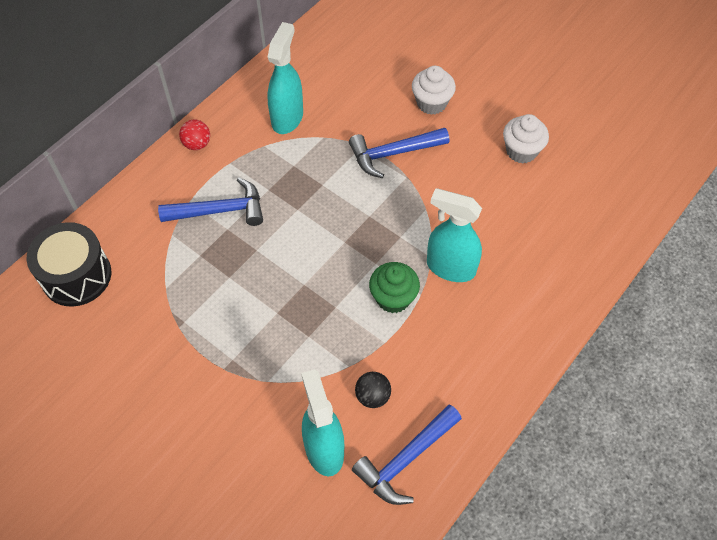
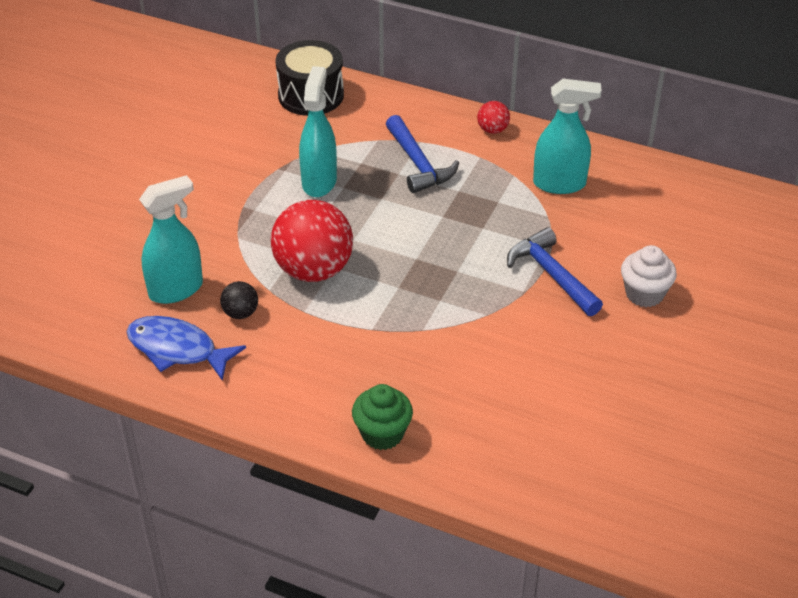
camera: 75 degrees right, 15 degrees down
(334, 324) = (313, 270): none -> red ball
(393, 298) = (359, 308): green cupcake -> green cupcake (382, 434)
(405, 460) = (177, 349): blue hammer -> blue fish
(450, 267) = (415, 347): turquoise spray bottle -> turquoise spray bottle (319, 182)
(521, 151) = (612, 386): white cupcake -> none

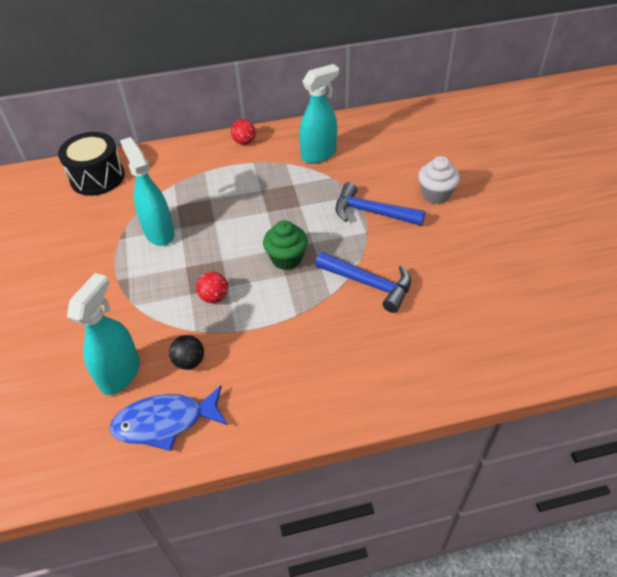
camera: 35 degrees left, 5 degrees up
(313, 270) = (214, 297): red ball -> red ball, size x0.45
(382, 434) = (379, 388): green cupcake -> green cupcake (286, 259)
(418, 164) = (217, 186): blue hammer -> blue hammer (369, 284)

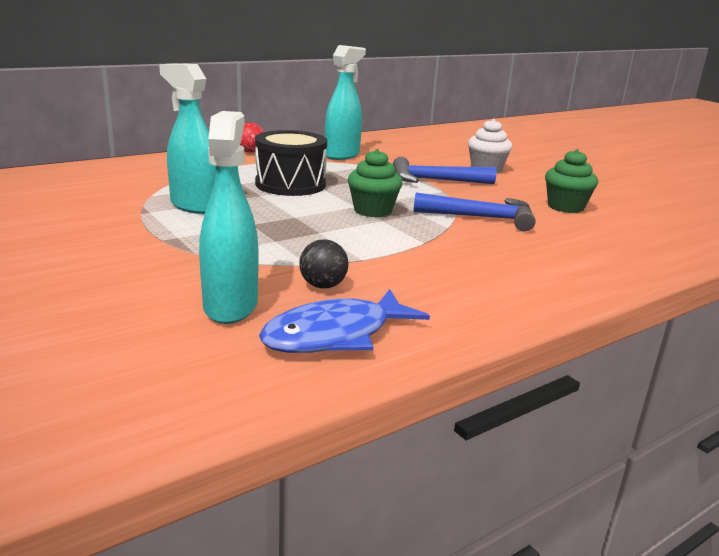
camera: 25 degrees left, 25 degrees down
(97, 177) = (74, 178): black drum -> black drum (290, 184)
(214, 297) = (310, 240): red ball -> none
(460, 276) = (565, 207): none -> green cupcake

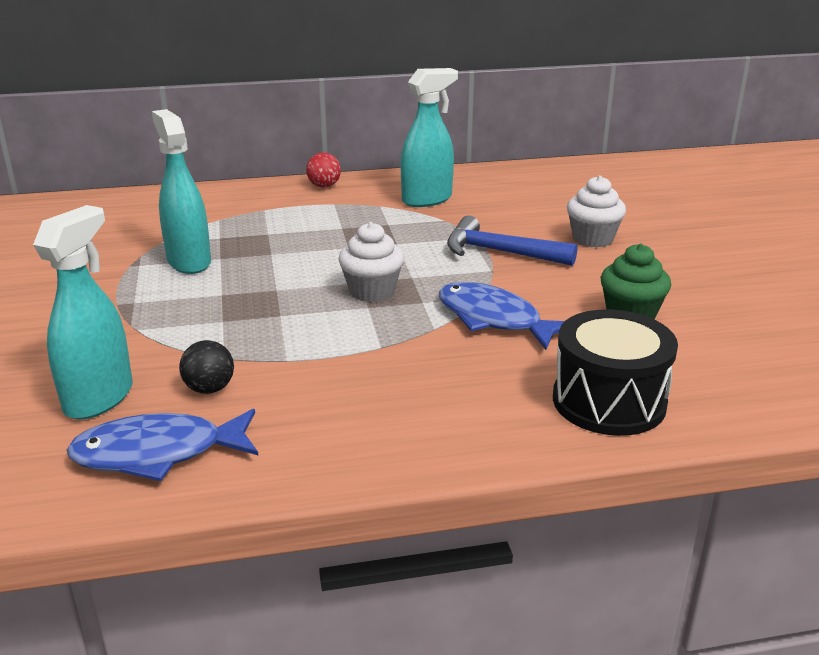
camera: 25 degrees right, 5 degrees up
(290, 184) = (319, 241): black drum -> black drum (609, 401)
(373, 211) = (372, 291): green cupcake -> white cupcake
(482, 218) = (494, 319): blue hammer -> blue fish

